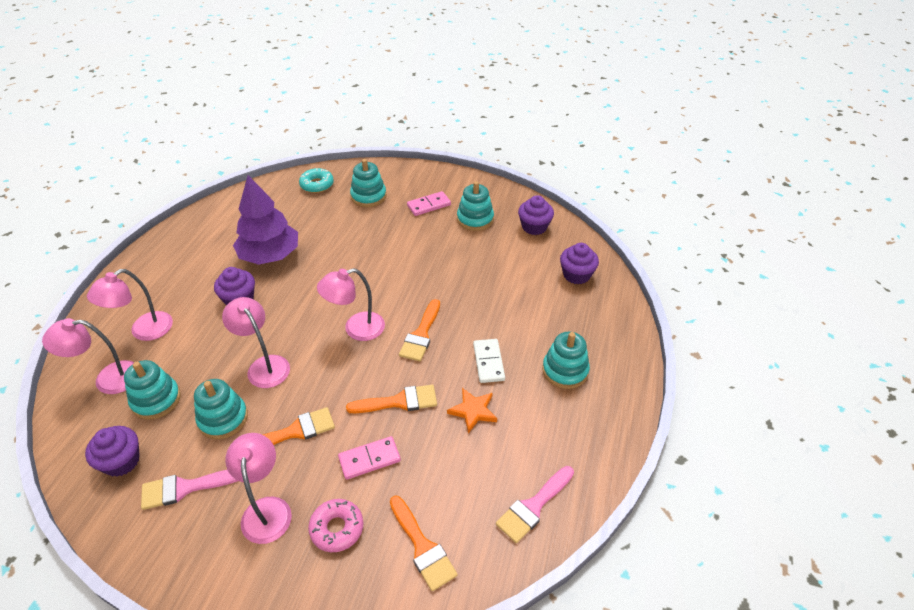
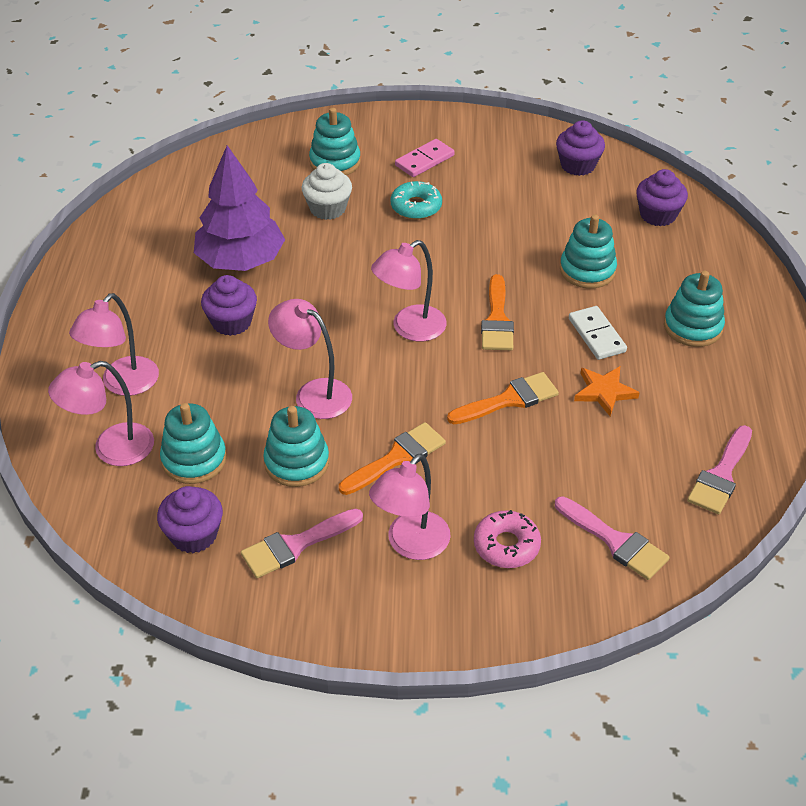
camera: 15 degrees left, 0 degrees up
(266, 509) = (411, 545): pink lamp -> pink lamp turned 120 degrees counterclockwise
(317, 185) = (253, 158): turquoise donut -> turquoise donut (416, 207)
(346, 228) = (328, 208): none -> white cupcake
(369, 459) = (506, 468): pink domino -> none
(422, 547) = (615, 541): orange brush -> pink brush
(475, 219) = (495, 168): turquoise stacking toy -> turquoise stacking toy (587, 270)

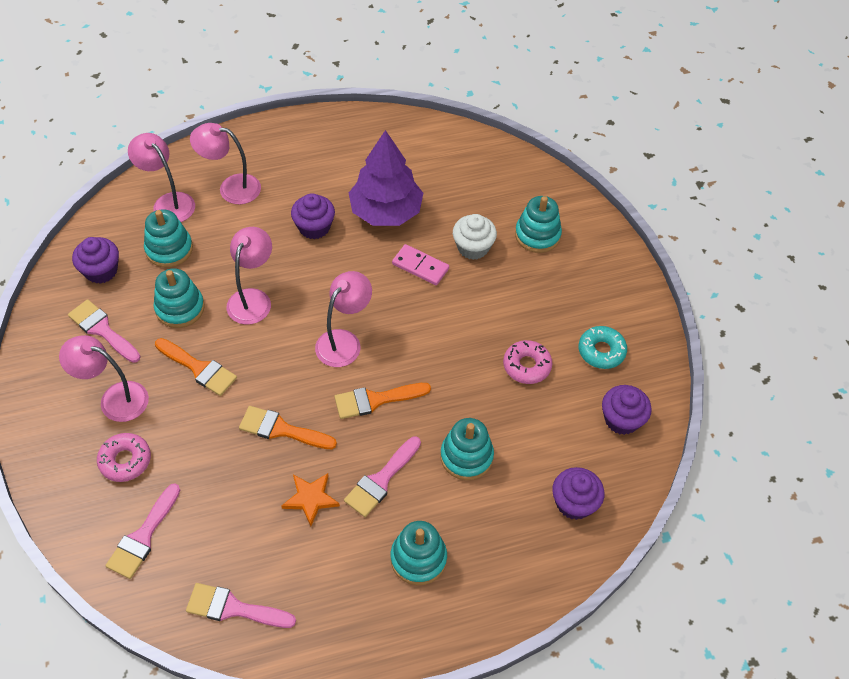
camera: 70 degrees right, 10 degrees up
(410, 329) = (344, 341): pink lamp -> pink lamp turned 90 degrees clockwise
(416, 207) = (502, 307): turquoise donut -> turquoise donut (601, 351)
(424, 160) = (570, 297): pink domino -> pink domino (420, 266)
(495, 207) = (526, 366): none -> pink donut
(509, 400) = (281, 429): orange brush -> orange brush turned 150 degrees clockwise
(597, 335) = (381, 480): white domino -> pink brush

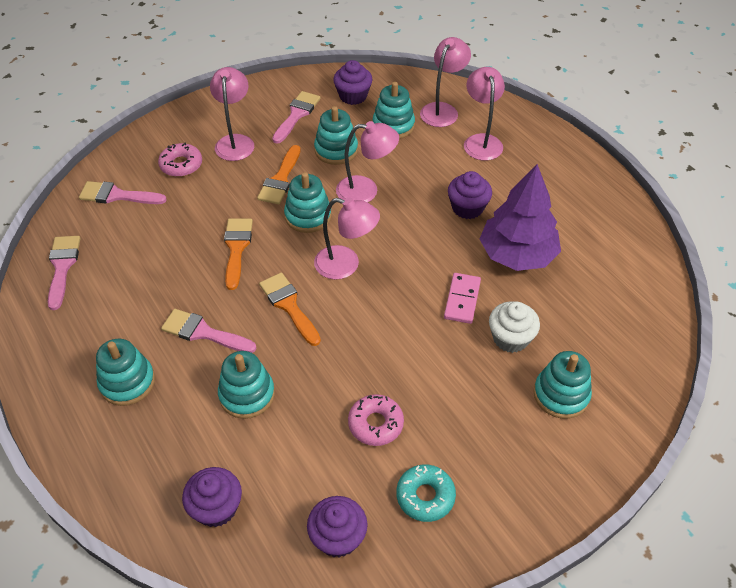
camera: 75 degrees right, 5 degrees down
(265, 356) = (308, 216): none -> turquoise stacking toy
(311, 498) = (173, 287): orange star -> none

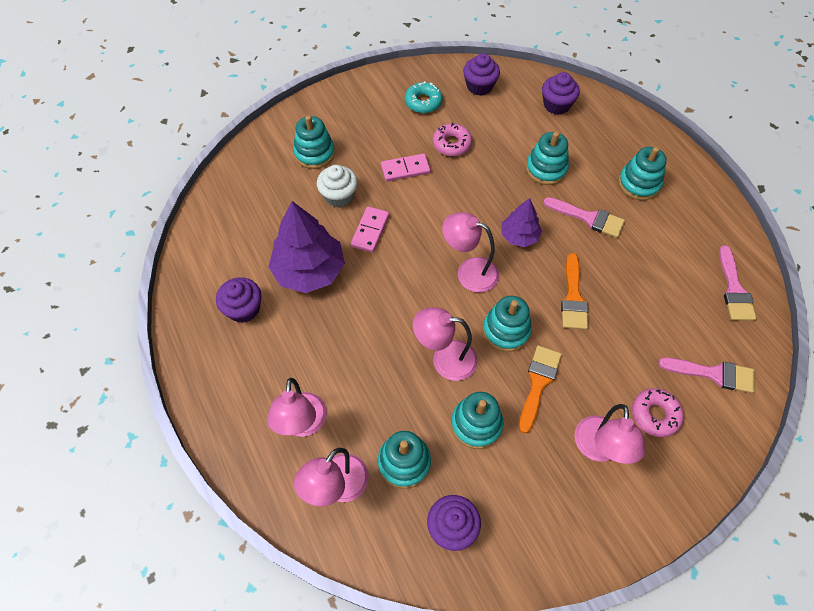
camera: 175 degrees left, 10 degrees up
(289, 305) = (519, 236): orange brush -> purple tree
(297, 115) = (526, 494): pink brush -> none
(434, 380) = (405, 169): none -> pink domino
(467, 208) = (342, 328): purple cupcake -> purple cupcake (244, 309)

